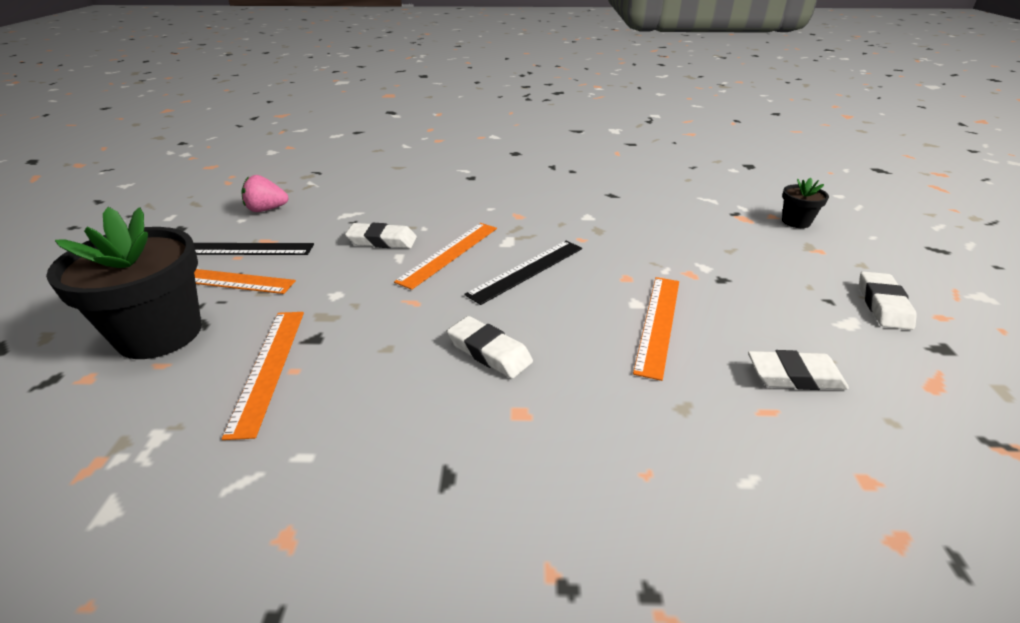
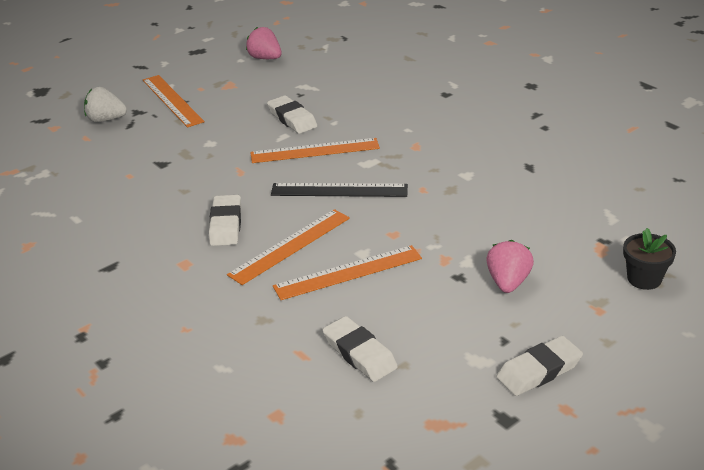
camera: 50 degrees right, 0 degrees up
(160, 334) = (106, 120): black flower pot -> white strawberry
(242, 249) = (210, 84): black ruler -> none
(268, 368) = (121, 167): orange ruler -> orange ruler (290, 246)
(751, 265) = (508, 282): none -> pink strawberry

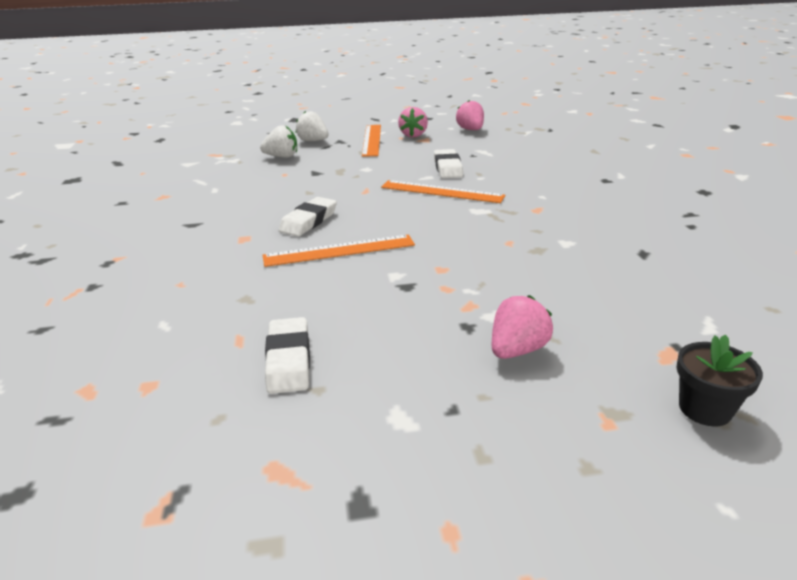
camera: 30 degrees right, 5 degrees down
(97, 152) = (282, 157): none -> white strawberry
(211, 81) = (413, 135): none -> pink strawberry
(339, 190) = (430, 223): black ruler -> none
(348, 272) = (363, 286): orange ruler -> none
(539, 371) = (460, 464): white eraser -> none

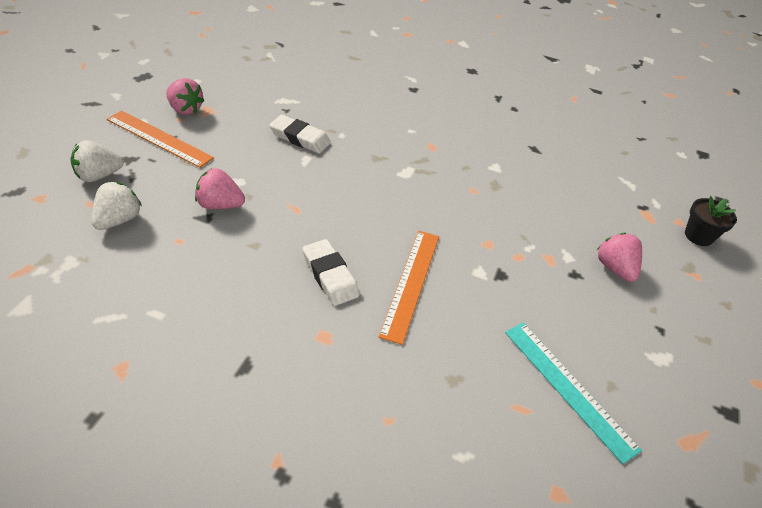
camera: 65 degrees left, 15 degrees up
(288, 360) = (568, 388): white eraser -> turquoise ruler
(441, 191) = (348, 169): orange ruler -> none
(470, 130) = (221, 75): pink strawberry -> pink strawberry (220, 205)

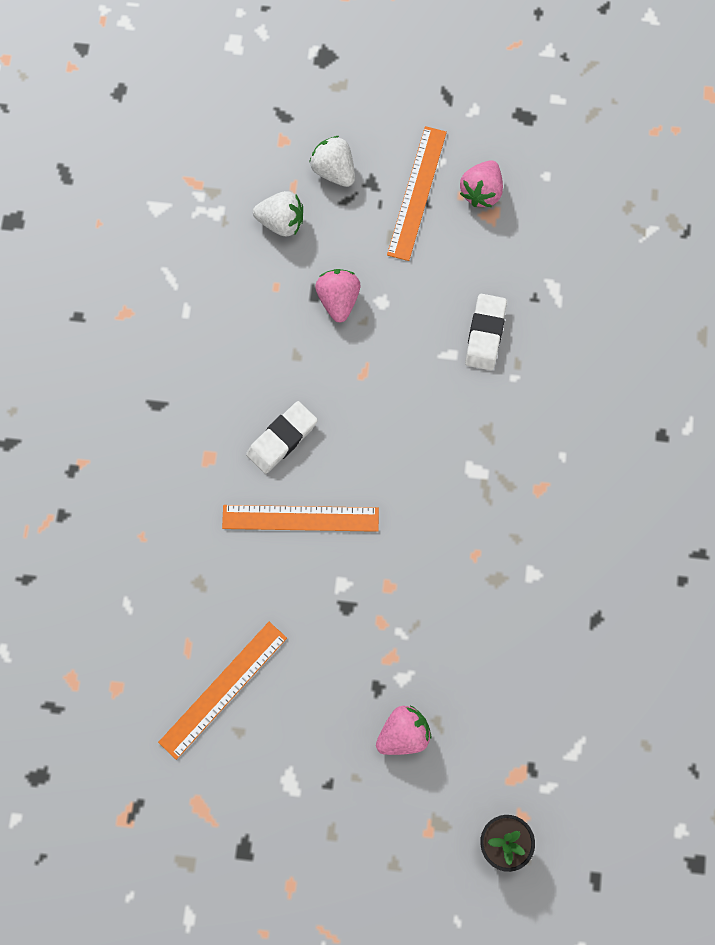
camera: 80 degrees right, 30 degrees up
(568, 388) = (223, 689): turquoise ruler -> orange ruler

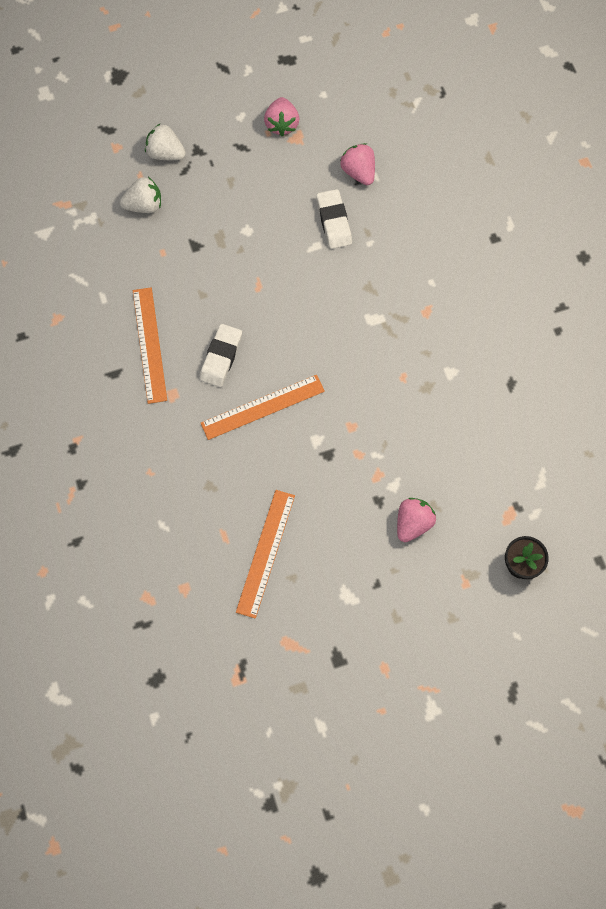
camera: 25 degrees left, 5 degrees down
(338, 300) = (214, 242): pink strawberry -> pink strawberry (358, 172)
(417, 193) = (235, 144): orange ruler -> orange ruler (149, 345)

